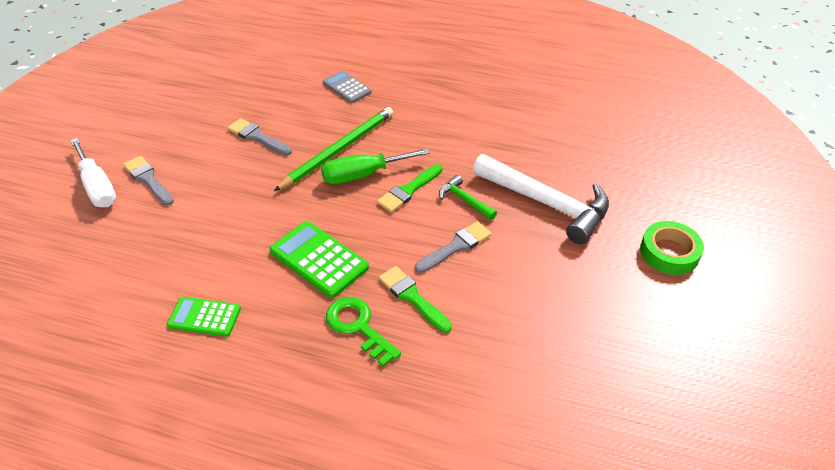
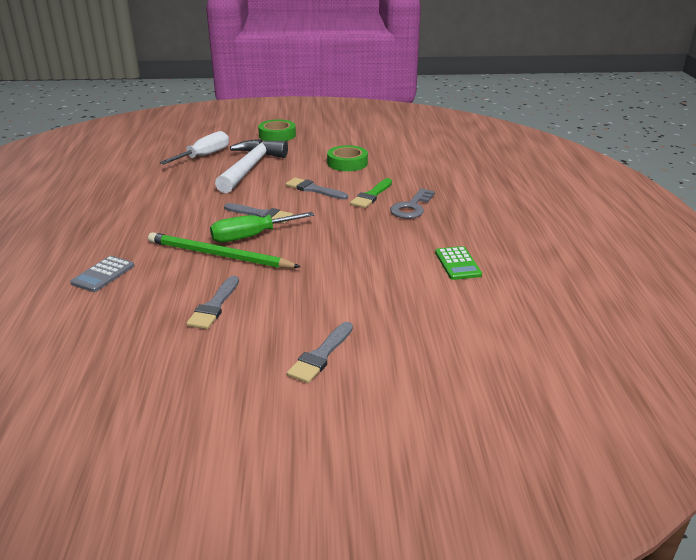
camera: 110 degrees left, 15 degrees down
(97, 187) = (354, 390): white screwdriver -> white screwdriver (204, 156)
(319, 259) = (363, 233): green calculator -> none
(358, 327) = (411, 207): green key -> grey key
(363, 175) = (251, 236): green screwdriver -> green screwdriver turned 105 degrees clockwise
(408, 190) = (261, 214): green brush -> grey brush
(464, 200) = (261, 193): green hammer -> none
(532, 304) = (347, 163): none -> green tape

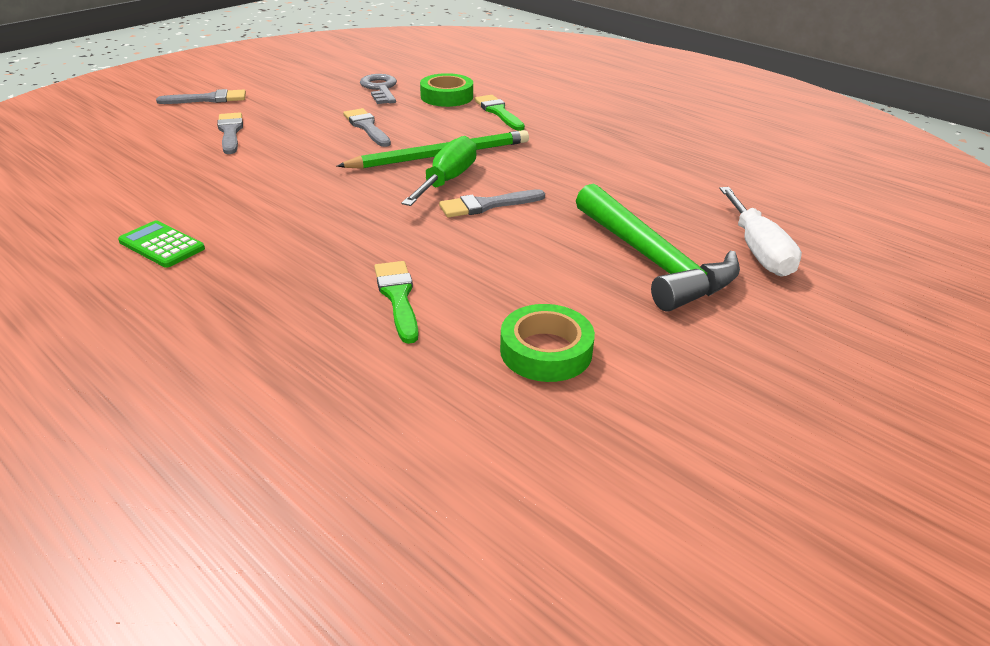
camera: 135 degrees right, 5 degrees up
(103, 274) = (498, 112): grey calculator -> green brush
(250, 168) = (652, 261): white hammer -> green hammer
(277, 135) = (798, 359): green tape -> green tape (447, 96)
(313, 189) = (496, 268): grey brush -> grey brush (208, 99)
(411, 207) = (308, 303): grey key -> grey key (380, 89)

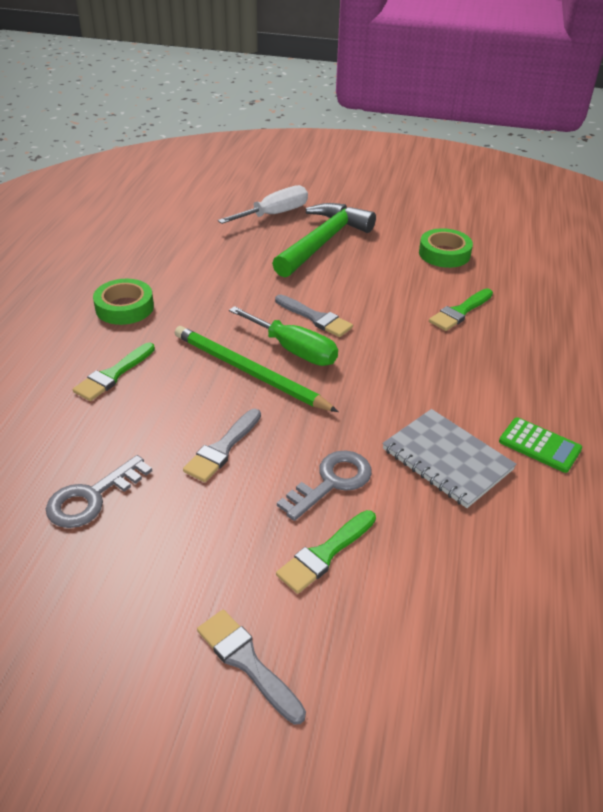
camera: 120 degrees left, 5 degrees up
(162, 245) = (539, 445): green calculator -> green calculator turned 60 degrees counterclockwise
(224, 197) = (447, 460): none -> grey notebook
(230, 132) = (325, 554): grey brush -> green brush
(279, 150) = (332, 482): none -> grey key
(447, 96) = (87, 428): green tape -> green tape (124, 307)
(447, 180) = (294, 350): green screwdriver -> green screwdriver turned 135 degrees counterclockwise

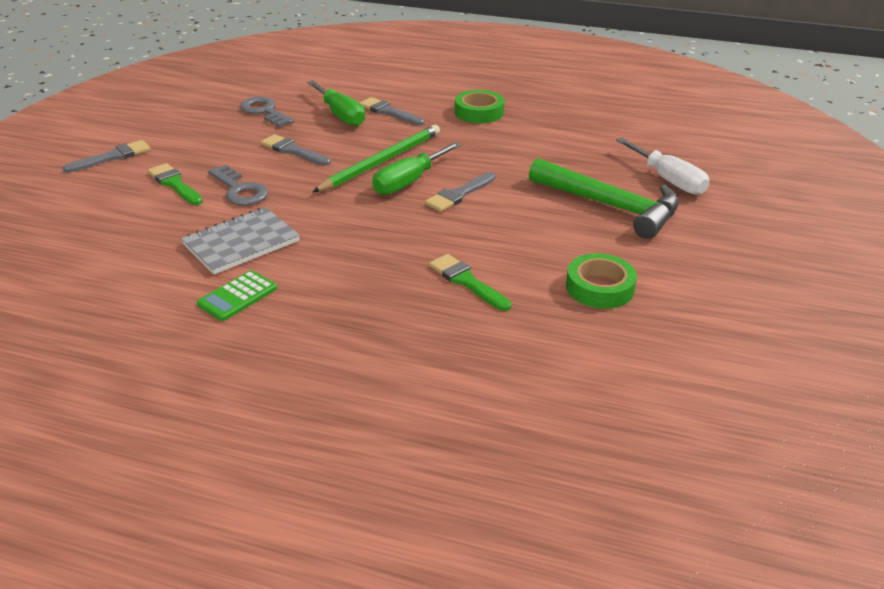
camera: 95 degrees right, 5 degrees down
(113, 375) = (389, 112): green brush -> grey brush
(116, 416) = (340, 115): none -> green screwdriver

